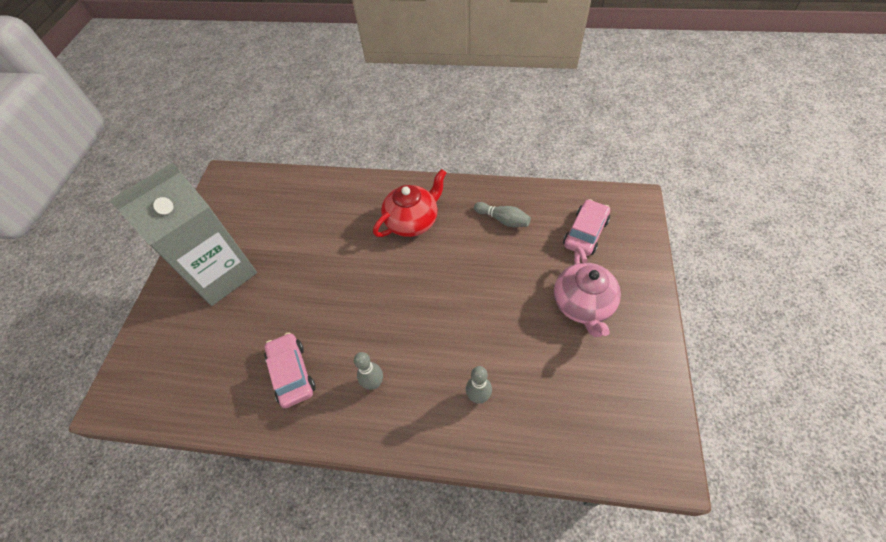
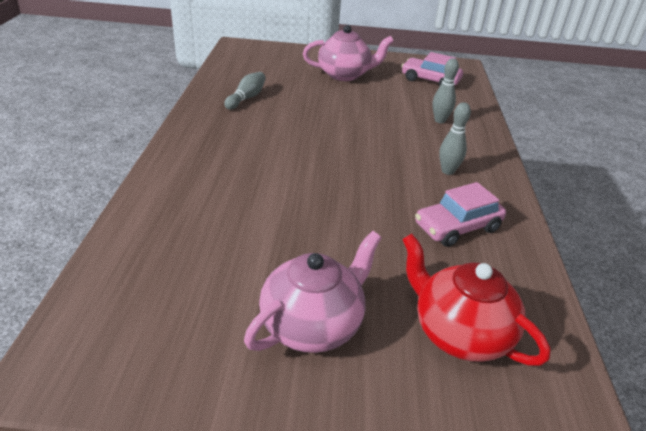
camera: 100 degrees left, 20 degrees down
(221, 274) = (313, 324): grey carton -> pink teapot
(412, 221) = (236, 147): red teapot -> red teapot (459, 333)
(585, 233) = (270, 66): pink car -> pink car (430, 80)

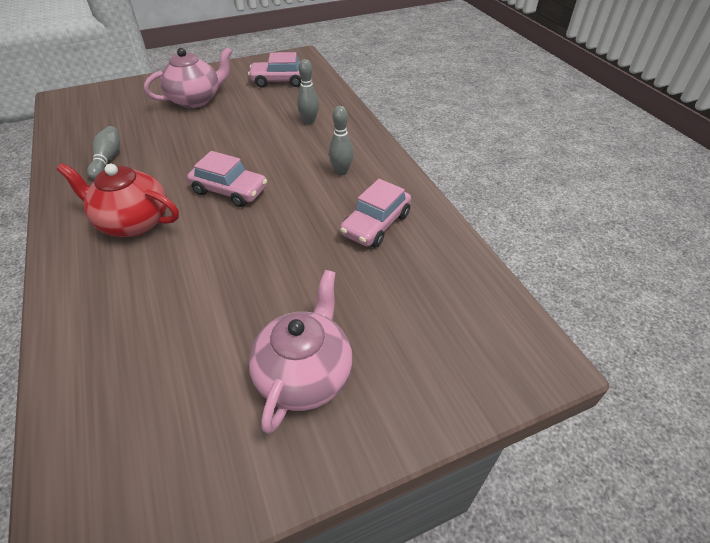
camera: 25 degrees left, 10 degrees up
(333, 152) = (230, 190): none -> pink car
(459, 333) = (425, 323): red teapot -> red teapot (133, 222)

